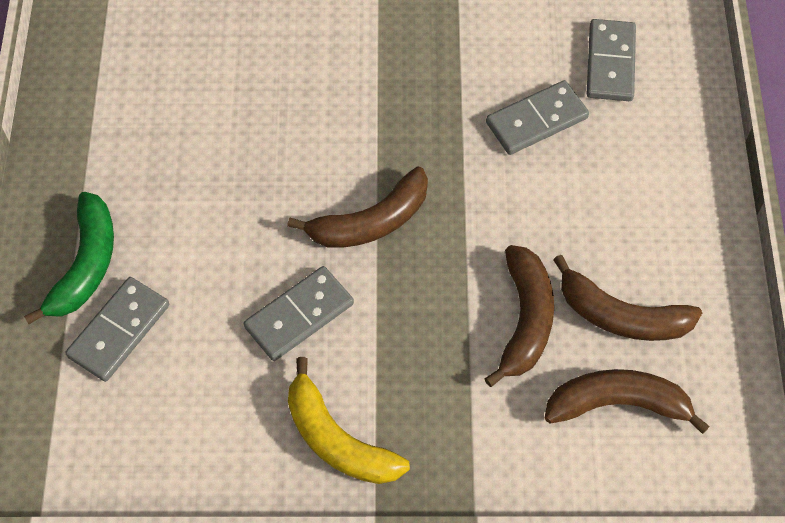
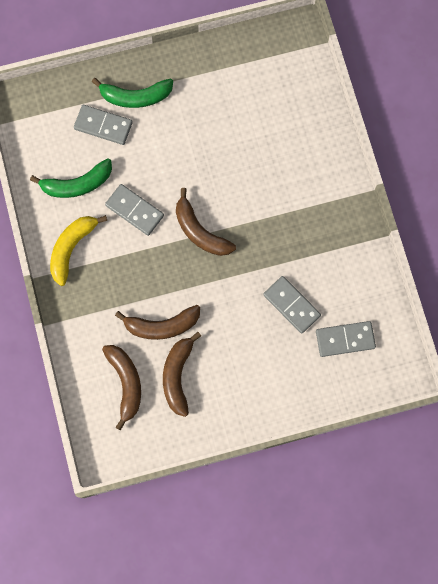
camera: 75 degrees right, 15 degrees up
(215, 401) = (77, 184): none -> green banana

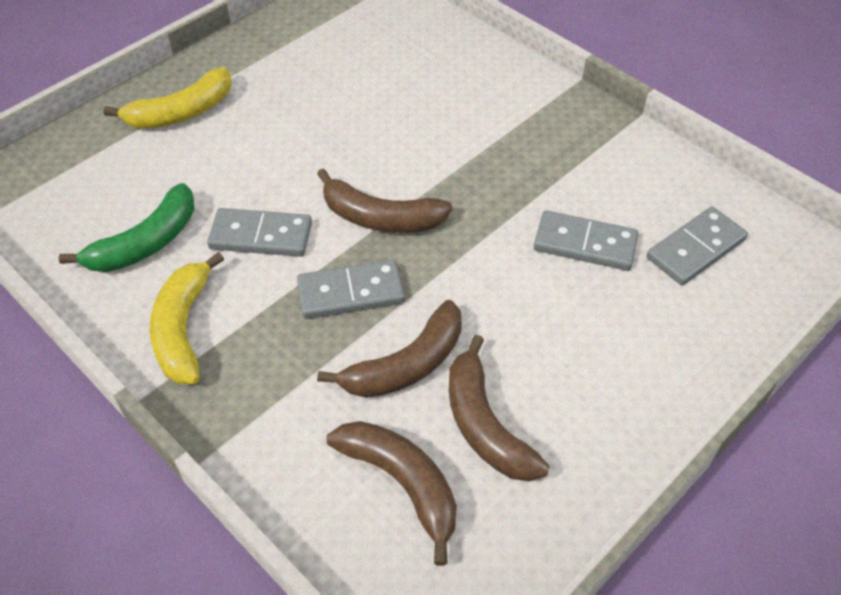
camera: 30 degrees left, 25 degrees down
(103, 126) = (150, 160): grey domino -> grey domino (351, 293)
(135, 96) = (181, 112): green banana -> yellow banana

